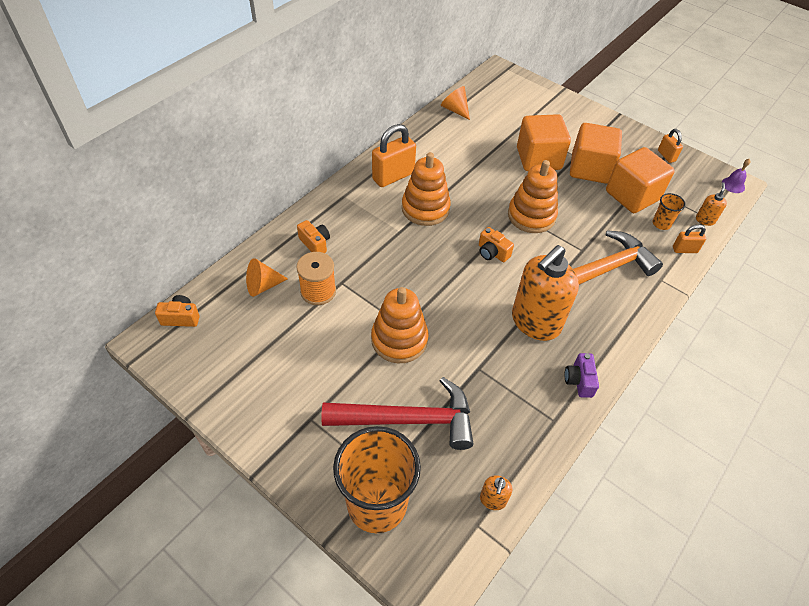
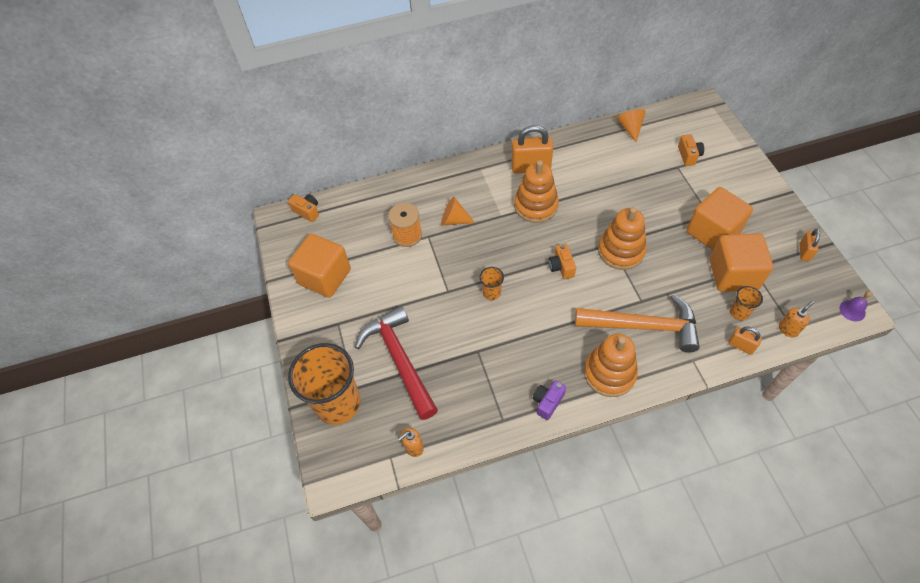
camera: 40 degrees right, 5 degrees up
(262, 286) = (373, 213): orange cone -> orange cone (454, 220)
(315, 244) = (431, 197): orange camera -> orange camera (688, 155)
(399, 339) = (437, 299): orange stacking toy -> orange stacking toy (609, 373)
(408, 420) = (399, 360): red hammer -> red hammer turned 150 degrees counterclockwise
(448, 306) = (491, 293): none -> orange cup
(535, 322) = (550, 339): orange soap dispenser -> none
(538, 158) = (671, 203): orange cube -> orange cube (325, 277)

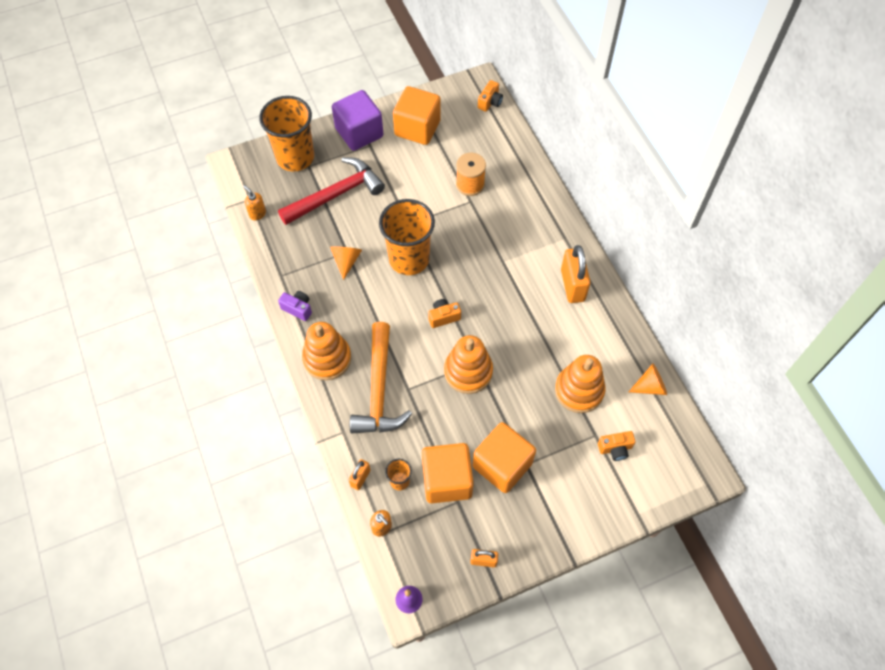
camera: 80 degrees right, 5 degrees up
(317, 333) = (359, 133): none -> purple cube
(454, 220) = (493, 221): orange cone -> orange cone (346, 261)
(491, 293) = (409, 259): orange cup -> orange cup, size x2.31
(536, 206) = (519, 292): orange stacking toy -> orange stacking toy (579, 390)

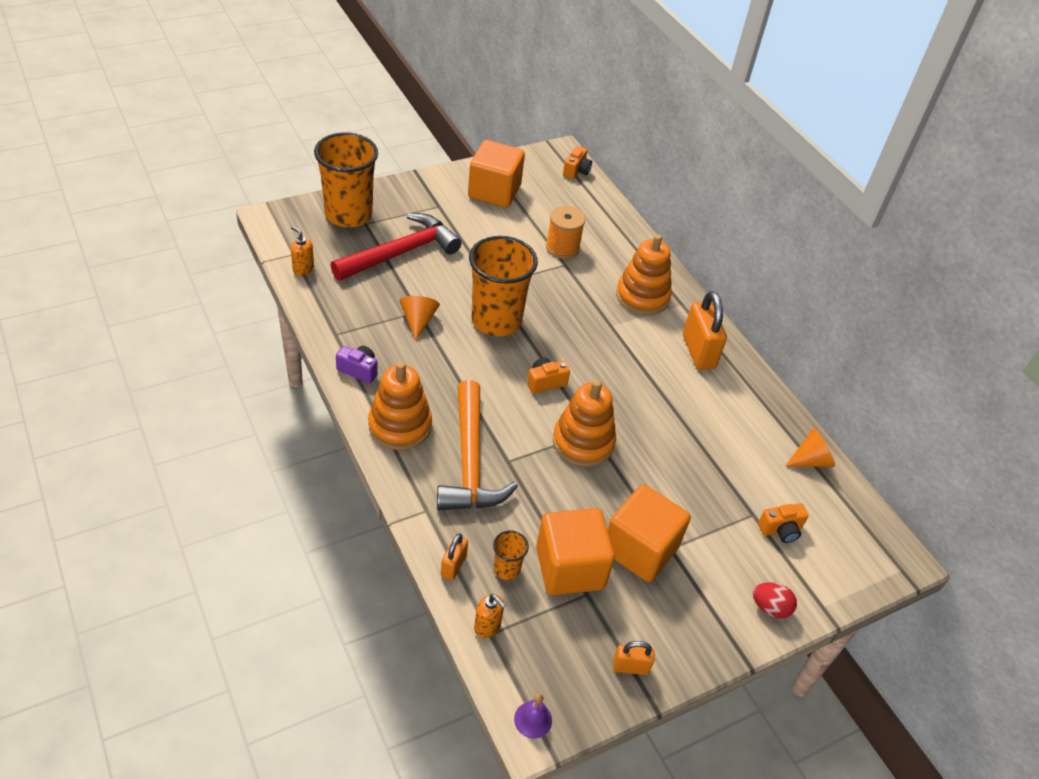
camera: 10 degrees left, 15 degrees down
(359, 133) = (425, 193): purple cube -> none
(579, 390) = (724, 464): orange stacking toy -> orange stacking toy (642, 296)
(596, 514) = (770, 608): none -> red egg

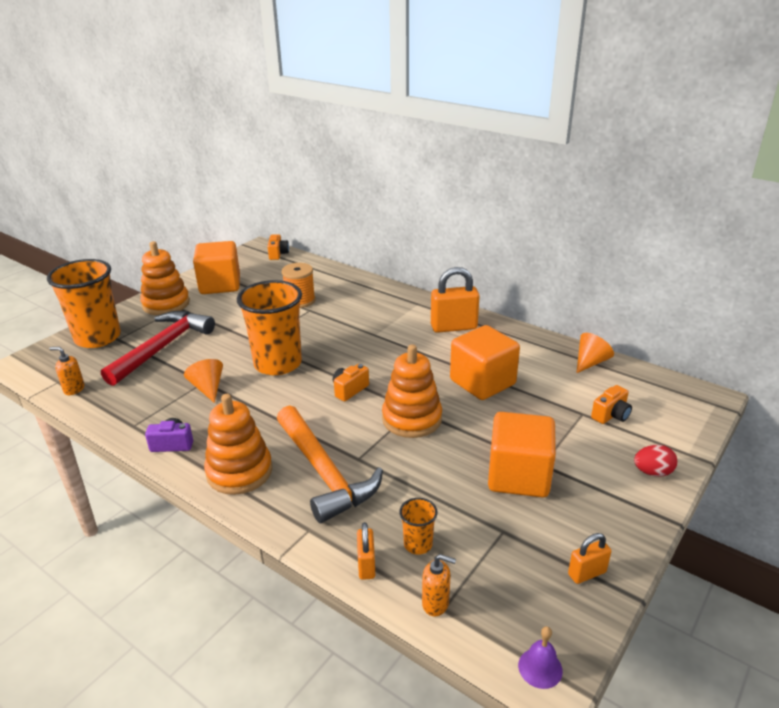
camera: 20 degrees left, 15 degrees down
(570, 568) = (472, 517): orange cube -> orange cube (482, 382)
(642, 296) = (385, 309): orange stacking toy -> orange stacking toy (166, 304)
(698, 352) = (453, 327): orange padlock -> orange padlock turned 60 degrees counterclockwise

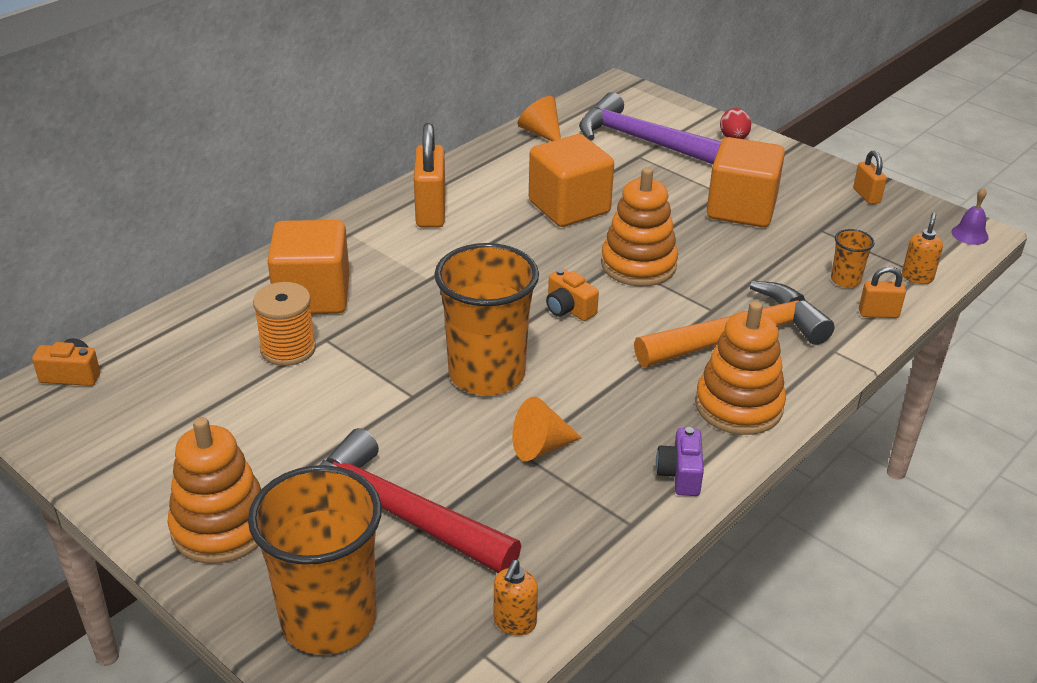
camera: 85 degrees left, 5 degrees up
(220, 285) = (172, 452): orange cube -> orange cube (313, 296)
(611, 415) = (643, 141): orange camera -> purple hammer

